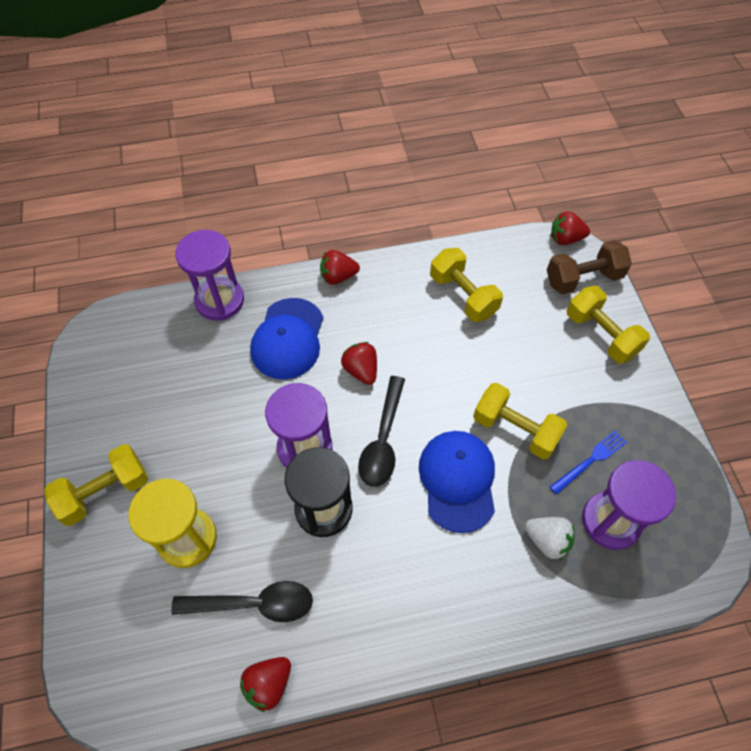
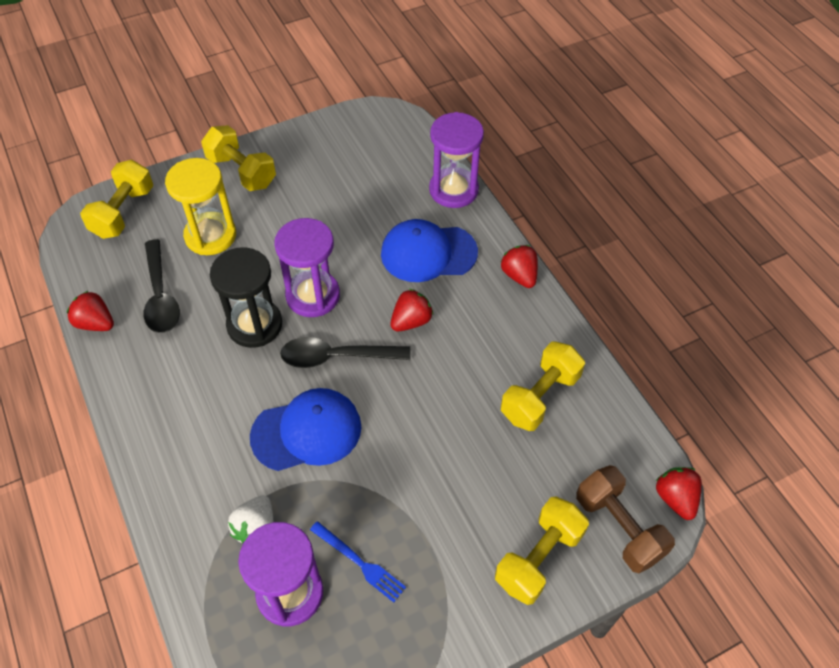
camera: 75 degrees right, 5 degrees down
(515, 429) = (380, 478): yellow dumbbell -> yellow dumbbell (123, 212)

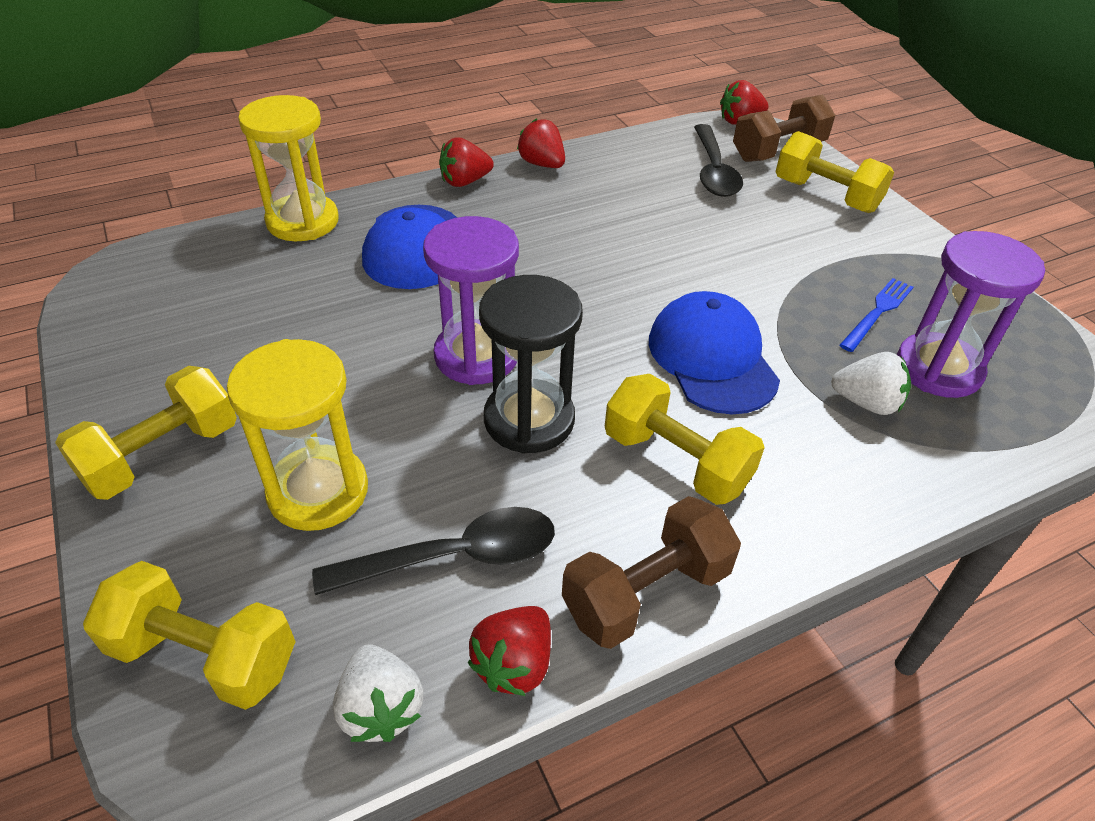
camera: 90 degrees left, 10 degrees down
(85, 276) = (381, 708): none -> white strawberry
(124, 380) = (646, 592): none -> brown dumbbell
(337, 357) = (588, 331): black spoon -> black spoon (713, 171)
(411, 321) = (529, 265): red strawberry -> red strawberry (542, 164)
(453, 190) = (302, 221): purple hourglass -> yellow hourglass
(539, 397) = (637, 181): yellow dumbbell -> yellow dumbbell (676, 461)

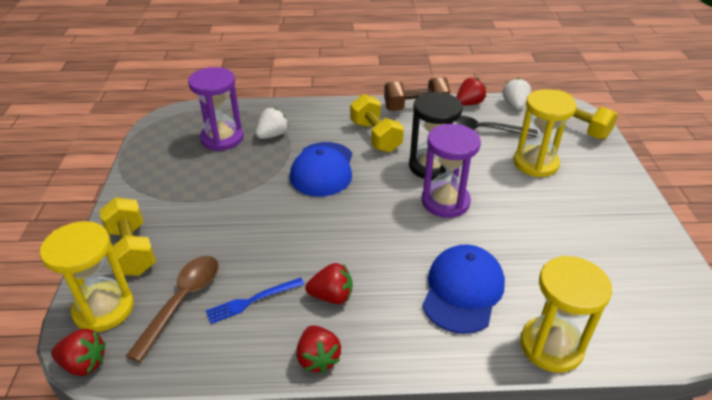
camera: 155 degrees left, 5 degrees down
(162, 455) = (613, 195): yellow dumbbell -> none
(465, 182) = (399, 355): red strawberry -> red strawberry (331, 296)
(713, 171) = (182, 302): black spoon -> brown spoon
(778, 151) = (104, 309): brown dumbbell -> yellow hourglass
(866, 403) = (272, 135): white strawberry -> white strawberry turned 90 degrees clockwise
(877, 312) = (213, 168): blue fork -> blue fork (252, 300)

